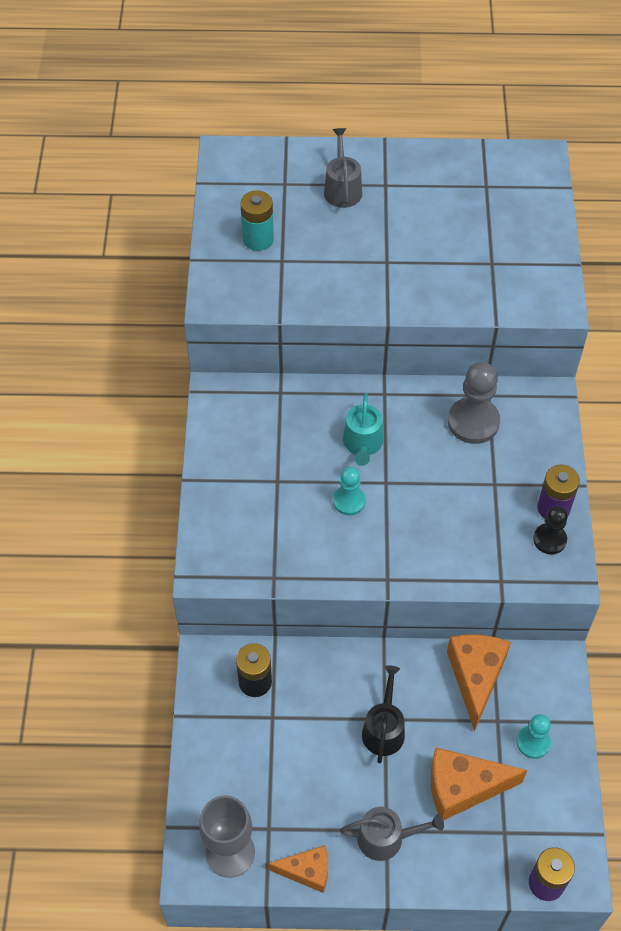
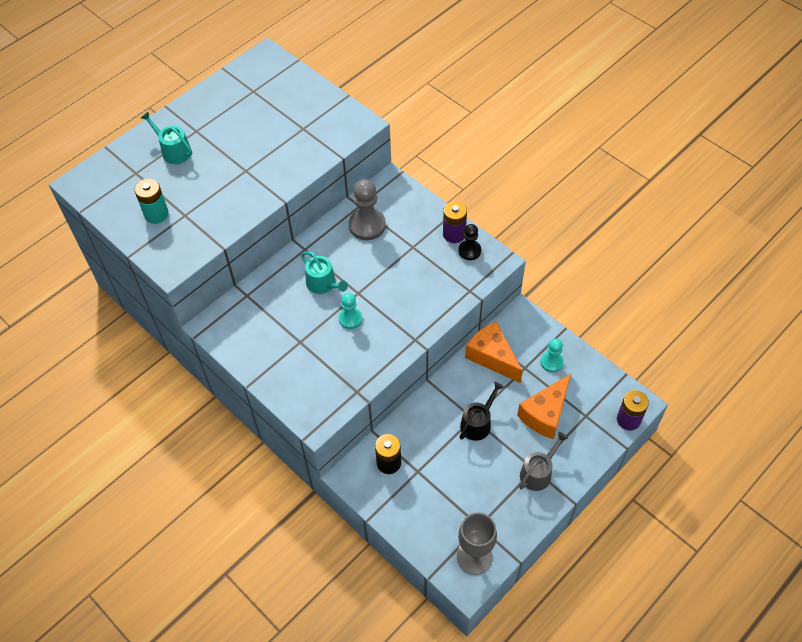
camera: 45 degrees left, 0 degrees up
(307, 871) = (520, 526): orange cheese -> none
(342, 189) = (173, 151): grey watering can -> turquoise watering can
(384, 729) = (478, 423): black watering can -> black watering can turned 75 degrees clockwise

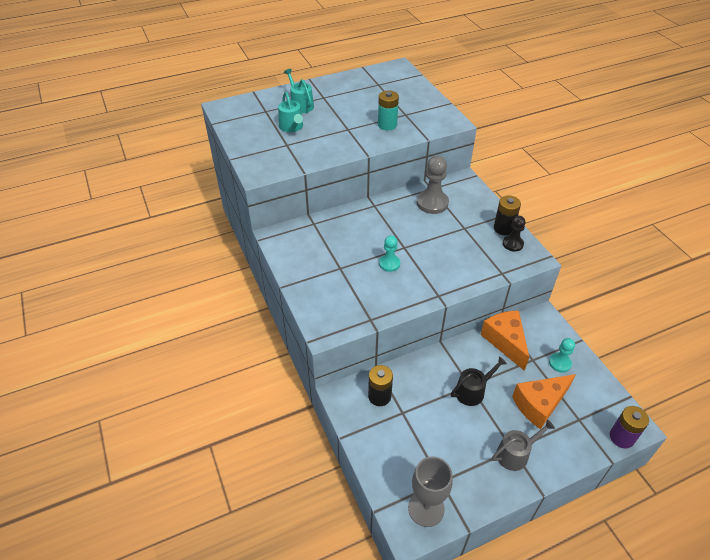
camera: 20 degrees right, 10 degrees down
(156, 214) = (266, 139): turquoise battery -> turquoise battery (387, 125)
(323, 284) = (378, 233): turquoise watering can -> turquoise watering can (292, 127)
(454, 234) = (503, 228): purple battery -> black battery

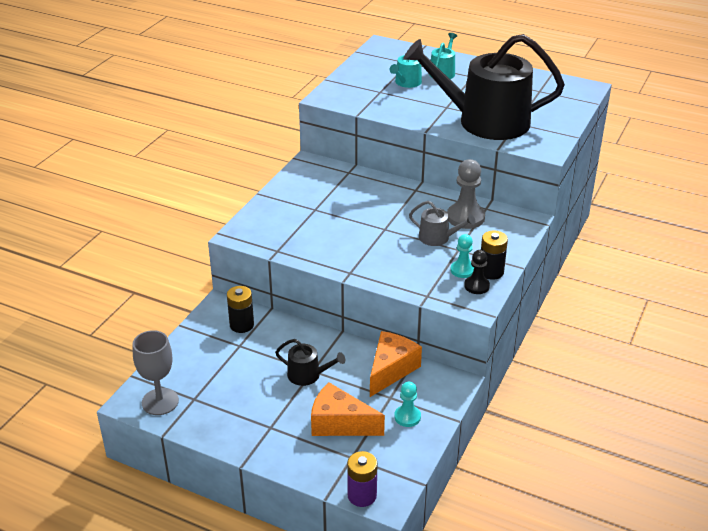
camera: 50 degrees right, 10 degrees down
(387, 125) = (484, 121): turquoise battery -> black watering can
(389, 264) = (353, 230): turquoise pawn -> turquoise pawn (462, 270)
(515, 453) = (267, 431): grey watering can -> grey watering can (438, 238)

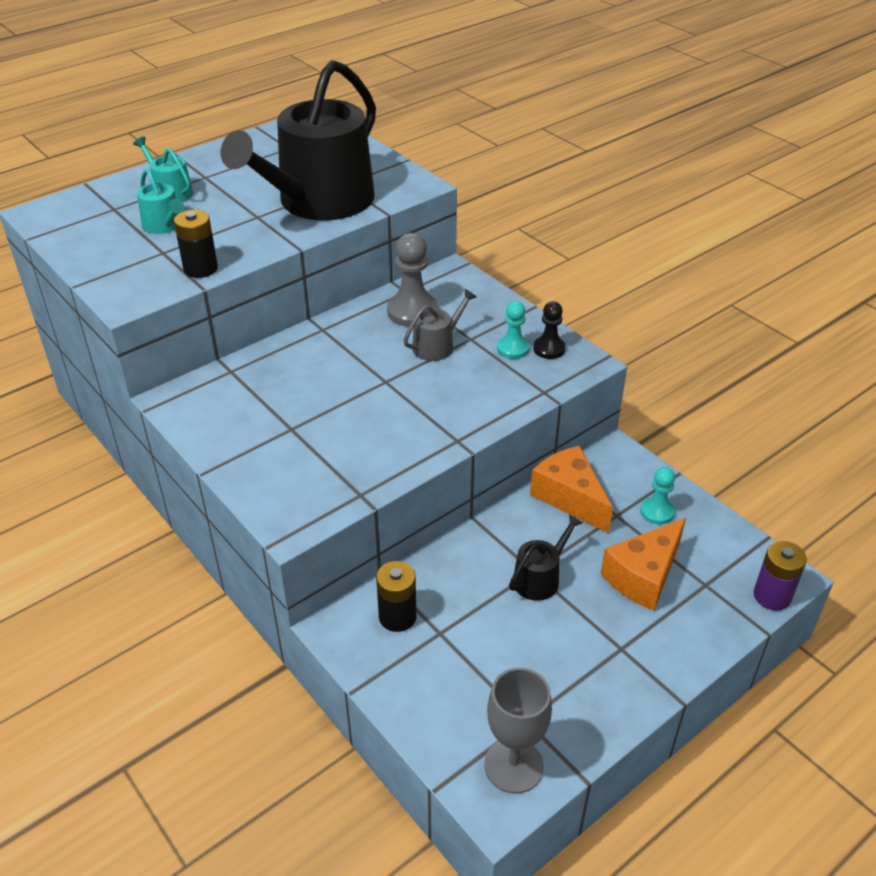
camera: 65 degrees left, 5 degrees up
(491, 272) = (529, 330): black battery -> black battery (200, 269)

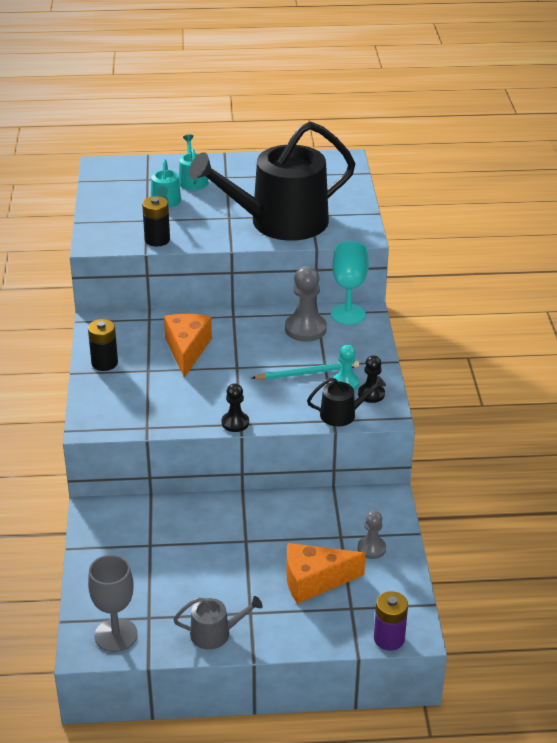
camera: 35 degrees right, 5 degrees down
(397, 617) = (134, 523): black battery -> black battery (104, 363)
(437, 280) = (348, 314): none -> turquoise goblet
(437, 345) = (296, 359): grey watering can -> grey watering can (215, 633)
(450, 442) = (235, 423): none -> black pawn
(465, 355) = (307, 373): none -> turquoise pencil
(540, 578) = (245, 547): black watering can -> black watering can (342, 414)
(570, 497) = (321, 510): orange cheese -> orange cheese (187, 350)
(657, 512) = (371, 548): turquoise pawn -> grey pawn

